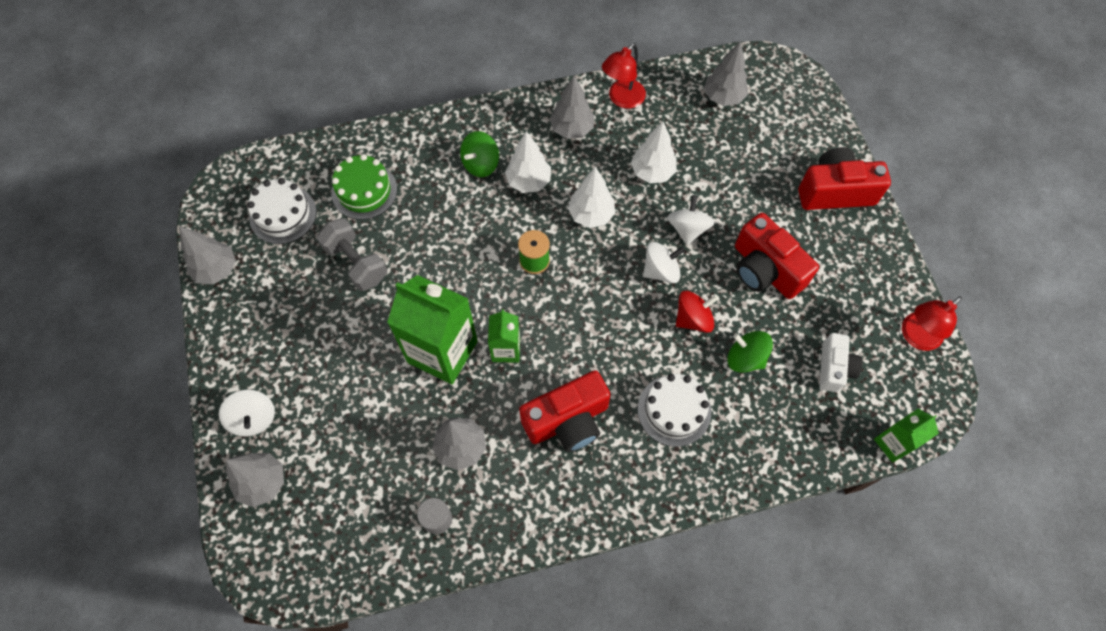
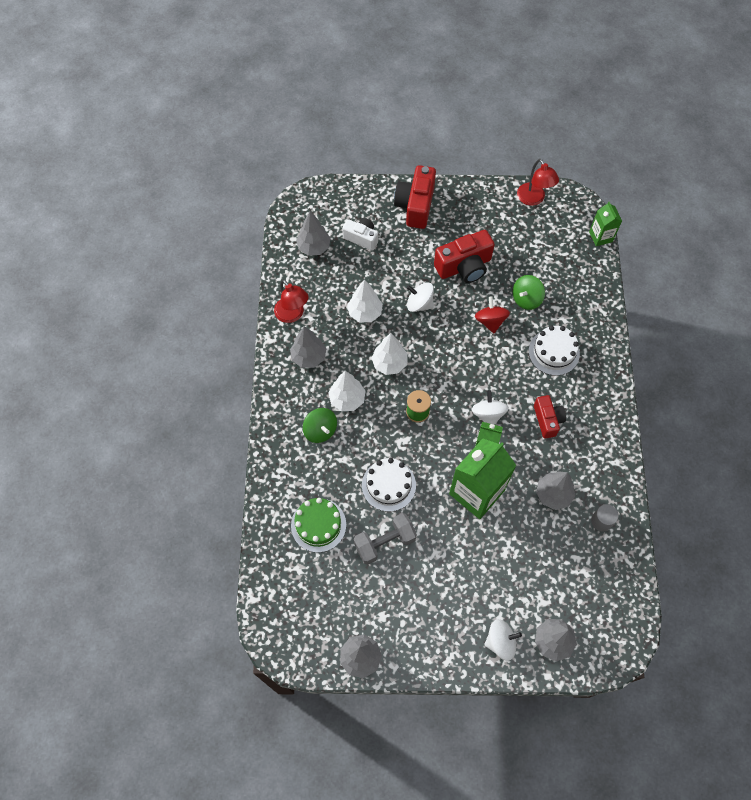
camera: 75 degrees left, 0 degrees up
(283, 214) = (322, 595): white cake -> white cake (388, 485)
(567, 420) = (547, 420): red camera -> red camera, size x0.62
(661, 271) = (448, 330): white spinning top -> white spinning top (488, 414)
(834, 368) = (544, 251): white camera -> white camera (361, 238)

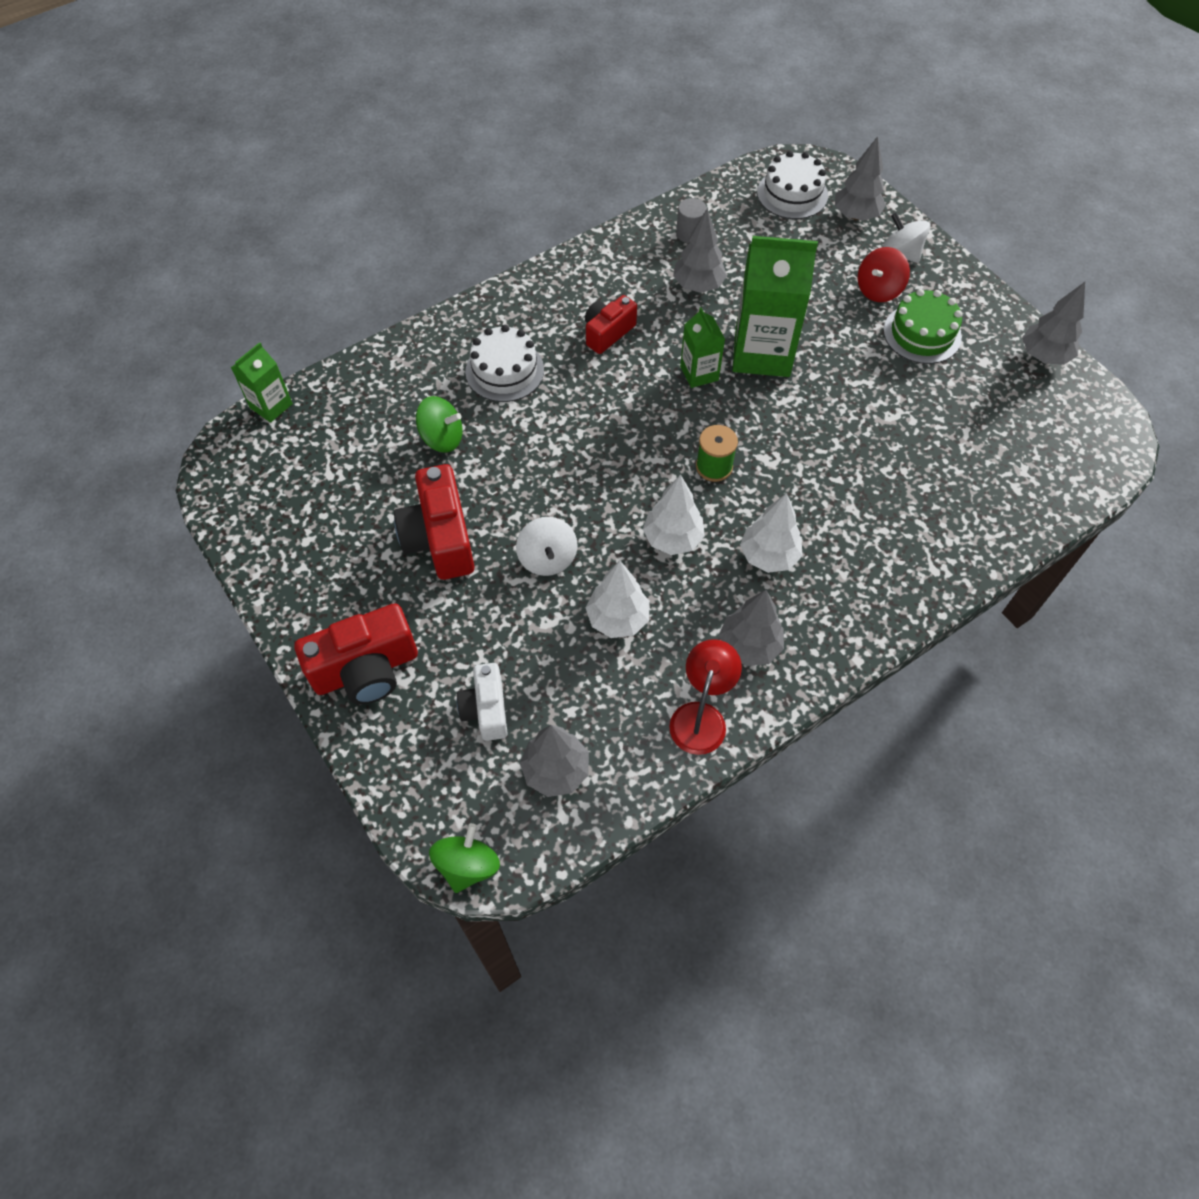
camera: 125 degrees left, 5 degrees down
(318, 525) = (955, 482): green cake -> green cake (922, 334)
(320, 430) = (839, 559): green spinning top -> green spinning top (467, 865)
(384, 542) = (906, 405): grey dumbbell -> none
(388, 485) = (837, 441): white cake -> white cake (792, 194)
(464, 266) = (440, 538): red camera -> red camera turned 135 degrees counterclockwise
(488, 414) = (651, 393): white spinning top -> none
(490, 321) = (510, 460): red spinning top -> red spinning top (878, 290)
(533, 199) = (249, 516): red lamp -> none

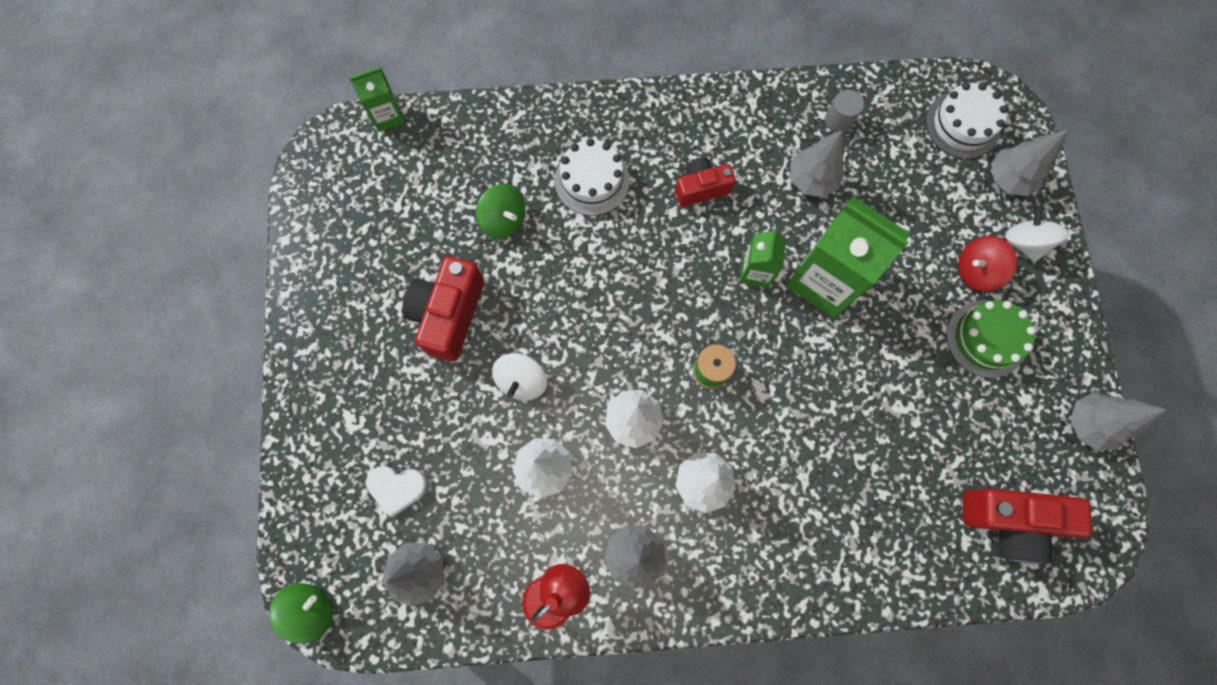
camera: 30 degrees right, 15 degrees up
(366, 669) = (329, 400): red camera -> red camera (1009, 521)
(486, 709) = (398, 488): white camera -> white heart

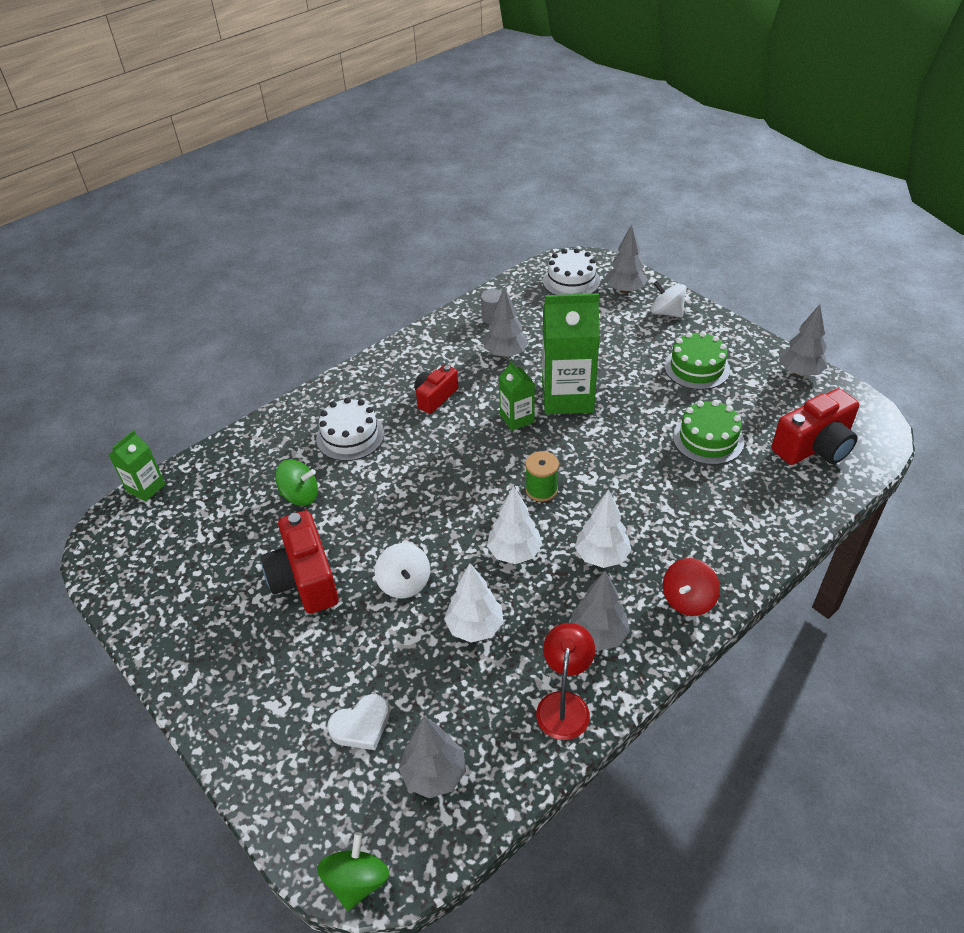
camera: 35 degrees left, 30 degrees down
(914, 433) = (708, 439): none -> green cake
(976, 271) = (654, 340): red spinning top -> red spinning top (688, 600)

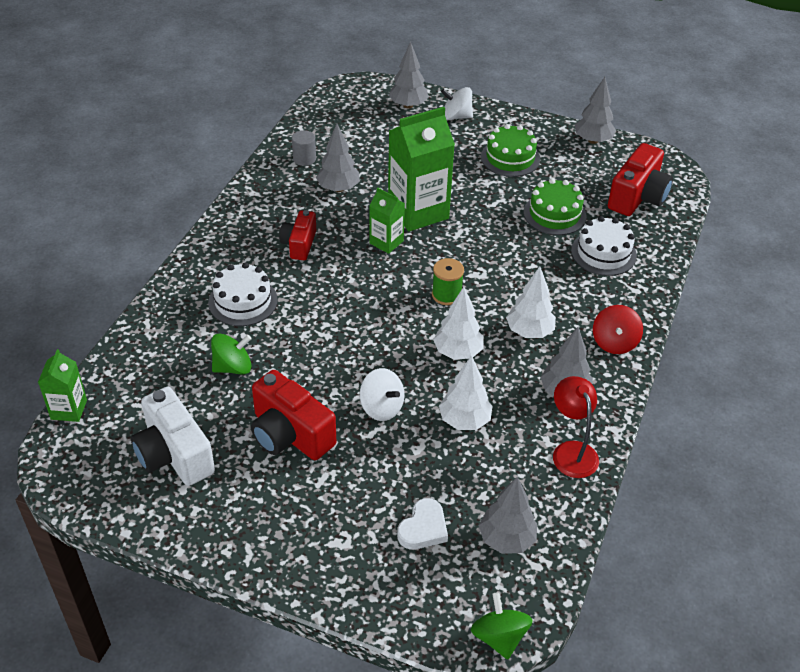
camera: 30 degrees left, 0 degrees up
(197, 560) = (174, 454): none -> white camera
(571, 281) = (354, 108): white cake -> white cake (603, 253)

